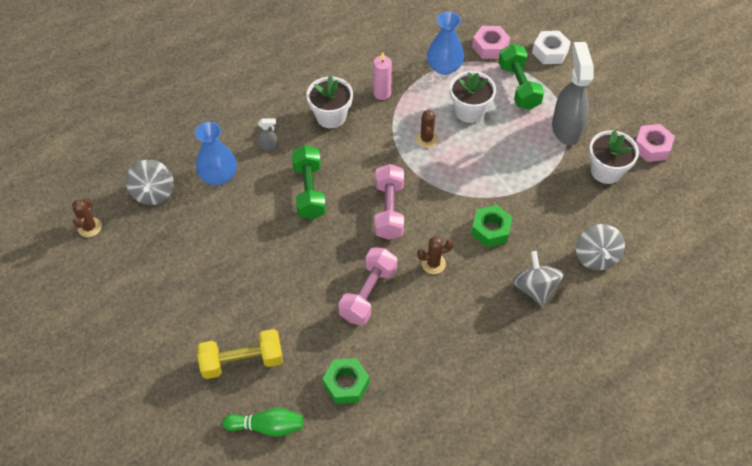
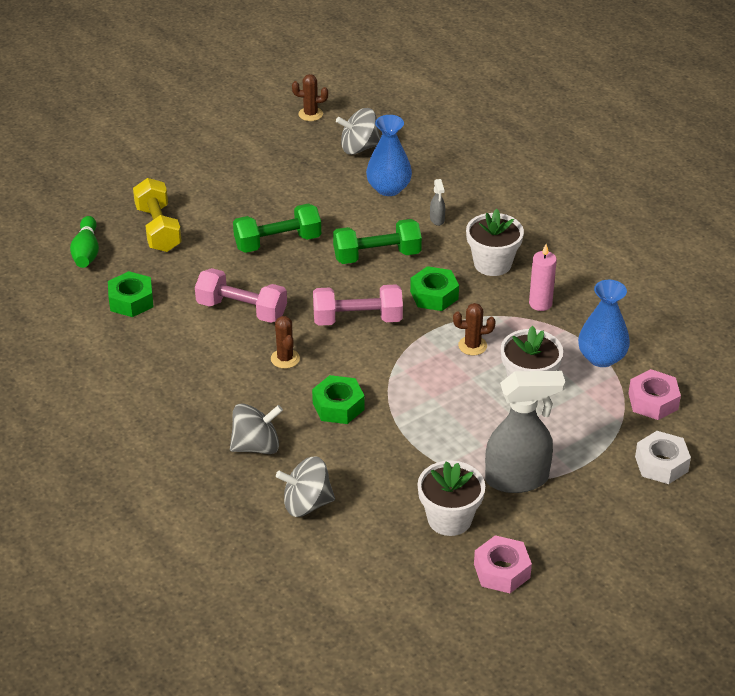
camera: 85 degrees right, 15 degrees down
(365, 157) = (434, 295): none -> green nut
(518, 86) = (585, 431): green dumbbell -> green dumbbell (277, 242)

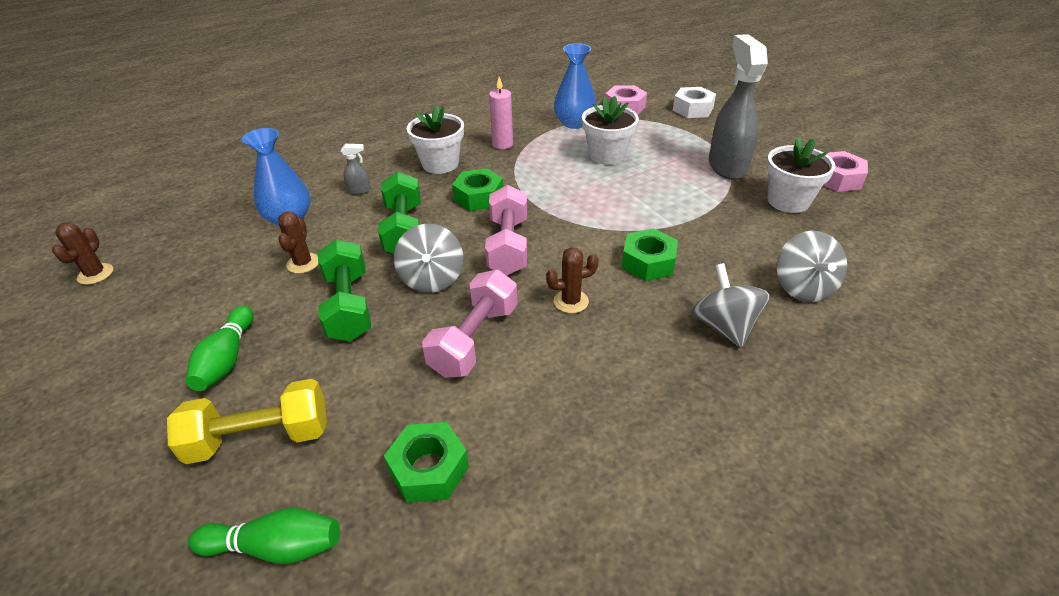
camera: 85 degrees left, 0 degrees up
(224, 199) = (227, 359): none -> green bowling pin
(359, 148) = (198, 237): grey spinning top -> grey spinning top (432, 279)
(472, 346) = (556, 179): brown cactus -> brown cactus (303, 263)

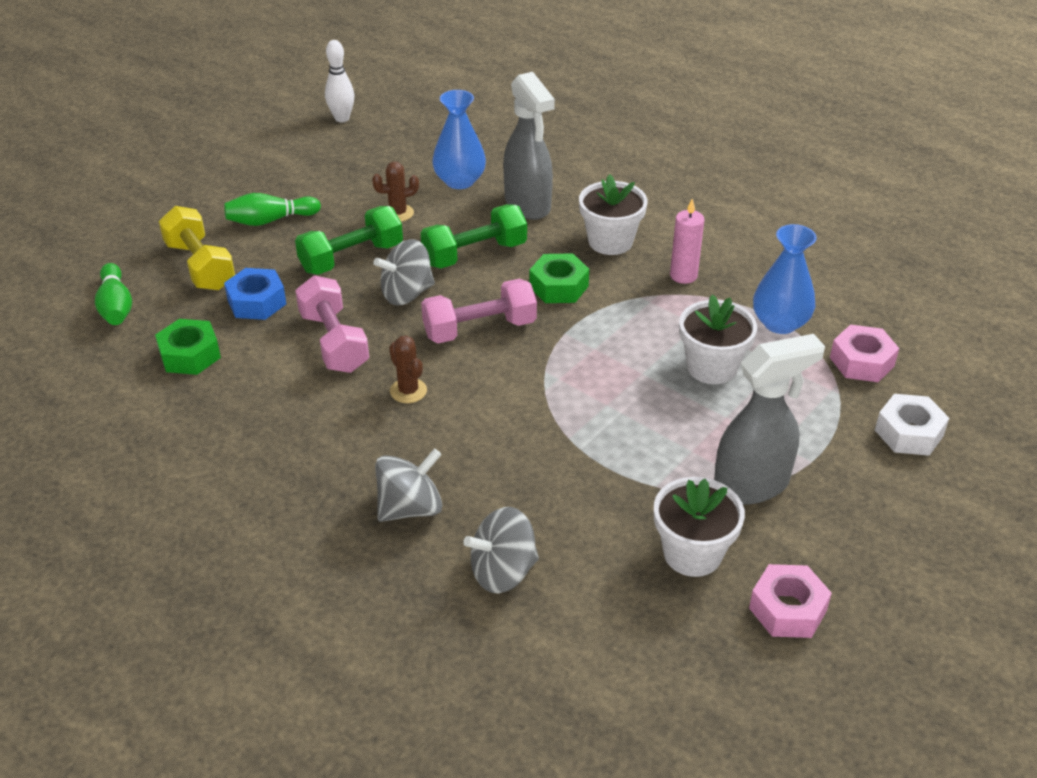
camera: 70 degrees right, 0 degrees up
(95, 274) = (342, 118): brown cactus -> white bowling pin
(359, 190) = (528, 205): grey spray bottle -> grey spray bottle, size x2.48
(369, 392) = (257, 302): none -> blue nut
(474, 339) = (334, 342): pink dumbbell -> pink dumbbell turned 60 degrees clockwise
(648, 262) = (496, 437): green nut -> none

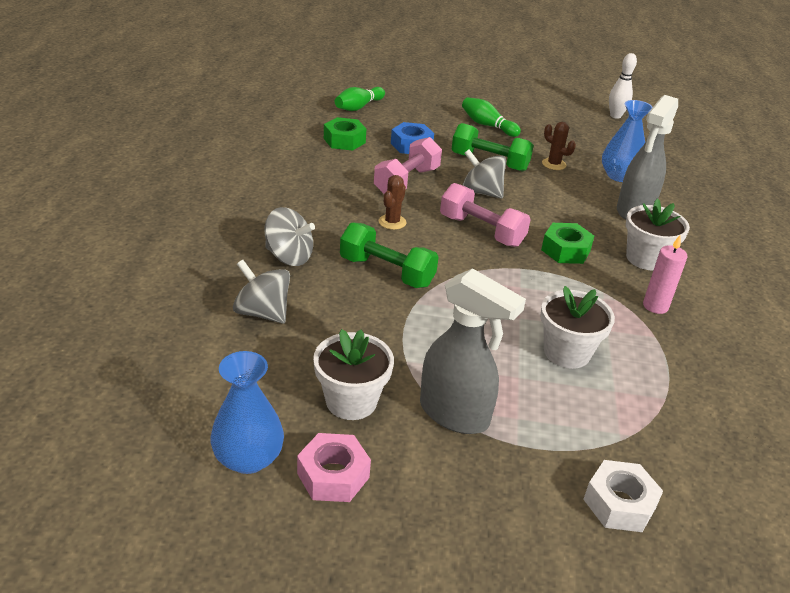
camera: 55 degrees right, 5 degrees down
(200, 266) = (420, 118): yellow dumbbell -> none
(474, 254) = (553, 205): green dumbbell -> green dumbbell (387, 272)
(780, 323) = (666, 377): blue vase -> blue vase (248, 458)
(861, 362) = (678, 444): pink nut -> none

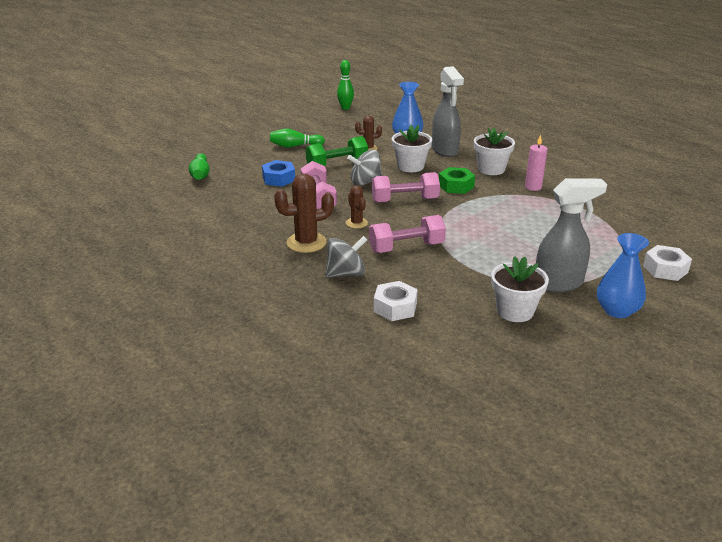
camera: 45 degrees left, 5 degrees down
(248, 458) = (530, 367): blue vase -> blue vase (617, 310)
(262, 313) = (395, 307): grey spinning top -> white nut
(316, 210) = (306, 243): none -> brown cactus
(333, 475) = (571, 343): pink nut -> none
(344, 140) = (235, 197): green nut -> none
(387, 272) = (406, 247): green dumbbell -> pink dumbbell
(566, 352) = (543, 228): white flower pot -> white flower pot (410, 166)
(615, 116) = (345, 108): white bowling pin -> green bowling pin

